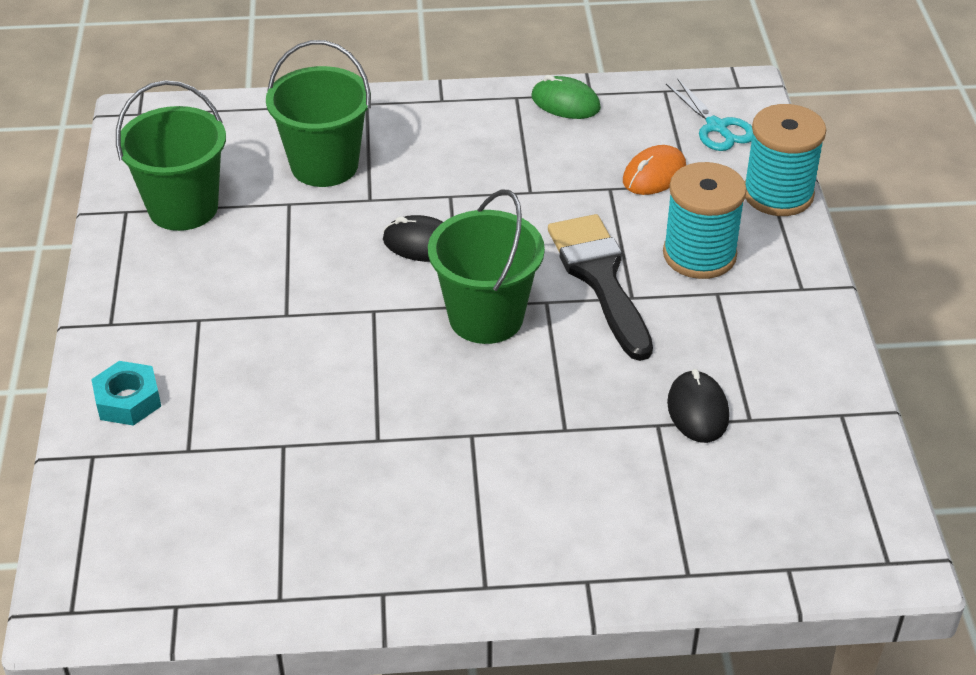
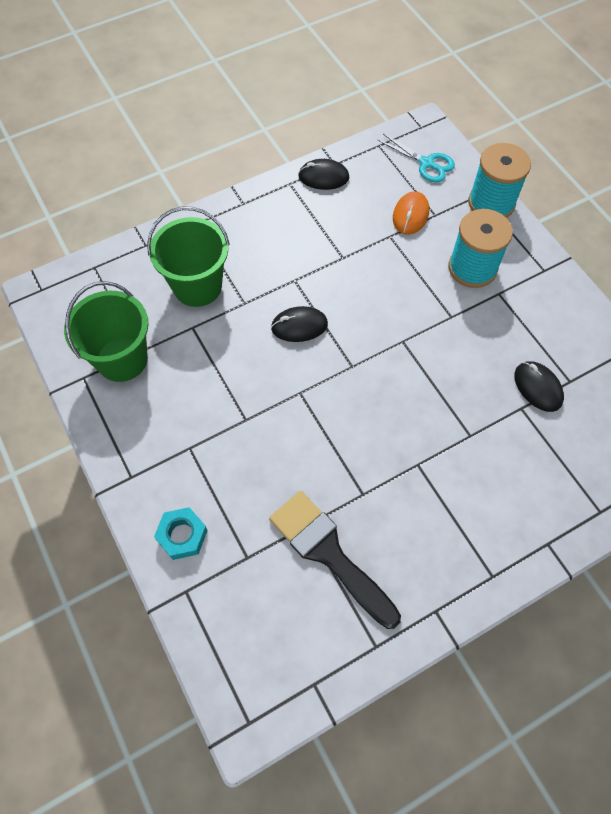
camera: 25 degrees left, 20 degrees up
(486, 317) = (373, 369): green bucket -> none
(565, 103) = (323, 177): green mouse -> black mouse
(600, 278) = (424, 310): black brush -> black brush (329, 553)

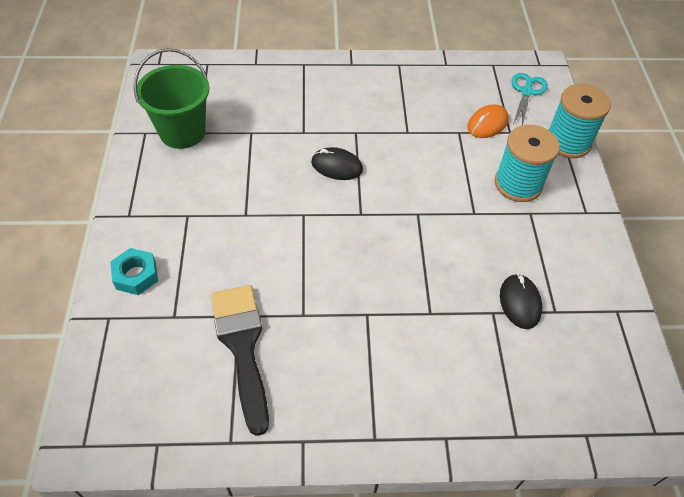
camera: 25 degrees right, 10 degrees down
(197, 286) = (275, 106): green bucket -> none
(323, 177) = (430, 70): black mouse -> none
(426, 163) = (526, 92): turquoise scissors -> turquoise scissors turned 135 degrees counterclockwise

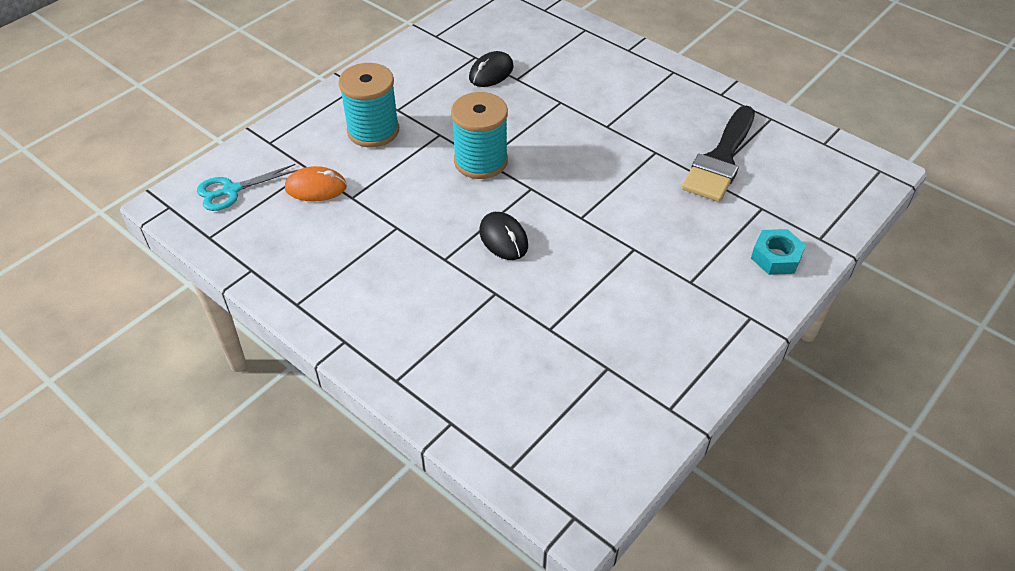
camera: 135 degrees left, 5 degrees down
(182, 132) = (625, 380): green bucket -> none
(568, 142) = (279, 132): turquoise spool -> turquoise spool (480, 161)

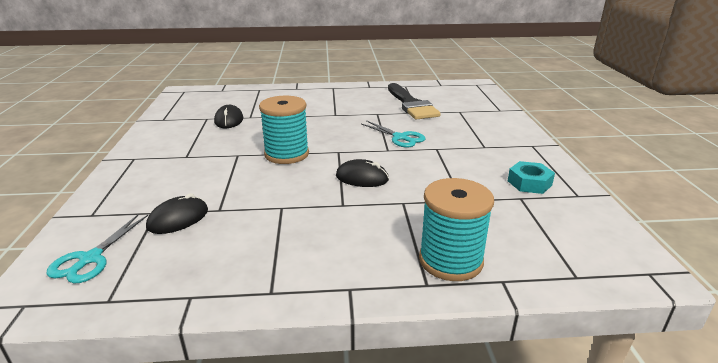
camera: 45 degrees left, 20 degrees down
(316, 187) = (178, 219): orange mouse -> black mouse
(373, 131) = (182, 172): turquoise spool -> turquoise spool (450, 260)
(621, 207) = (400, 137): none -> turquoise scissors
(776, 257) = (498, 122): turquoise nut -> turquoise nut (529, 183)

